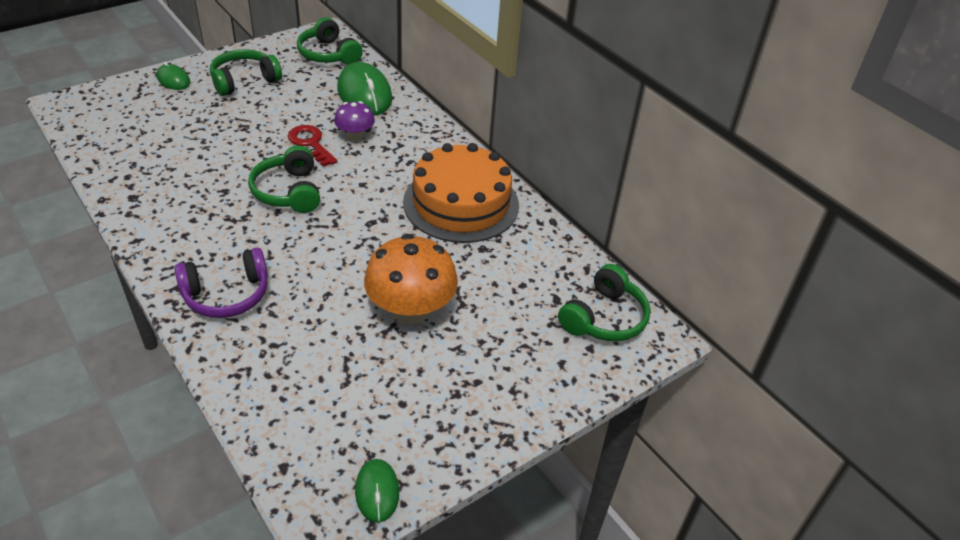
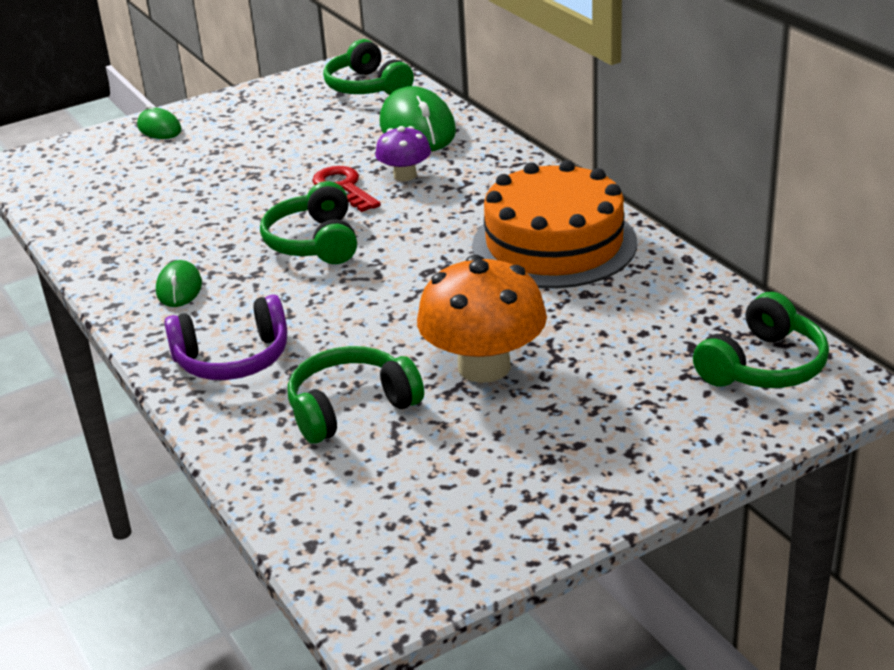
camera: 10 degrees right, 10 degrees down
(244, 81) = (253, 123): green headphones -> green headphones (351, 408)
(377, 492) = (439, 569): green mouse -> green mouse (179, 288)

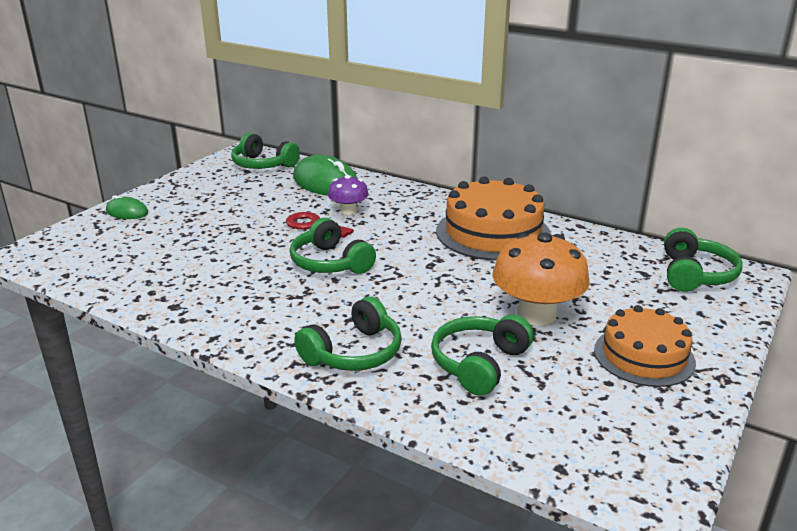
camera: 30 degrees left, 5 degrees down
(179, 288) = (257, 314): green mouse -> none
(233, 359) = (354, 353): purple headphones -> green headphones
(554, 453) = (644, 356): none -> orange cake

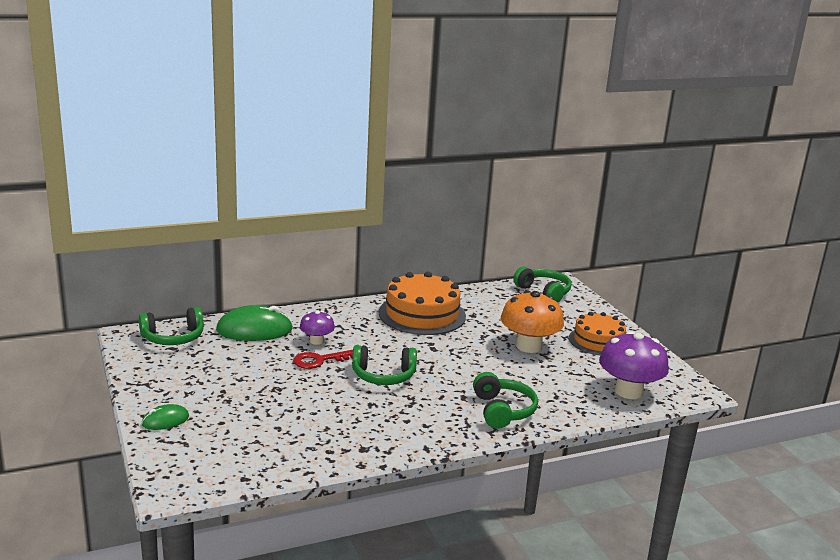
camera: 55 degrees left, 5 degrees down
(479, 364) = (556, 382): green headphones -> none
(546, 429) = (628, 391): none -> purple mushroom

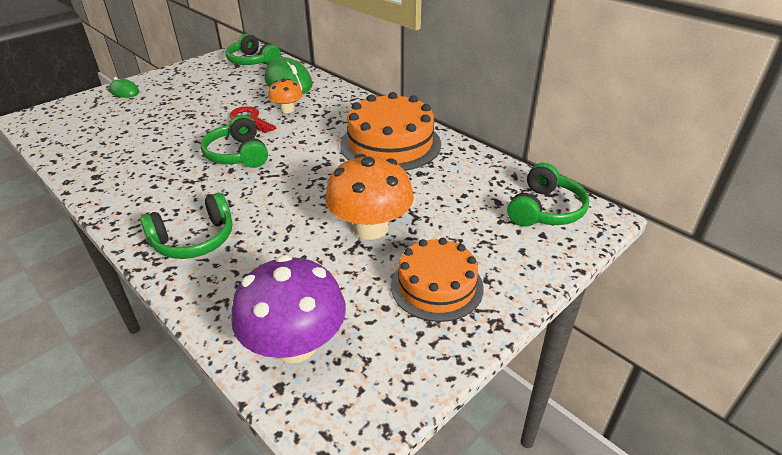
camera: 70 degrees right, 15 degrees up
(317, 341) = (287, 109): purple mushroom -> orange mushroom

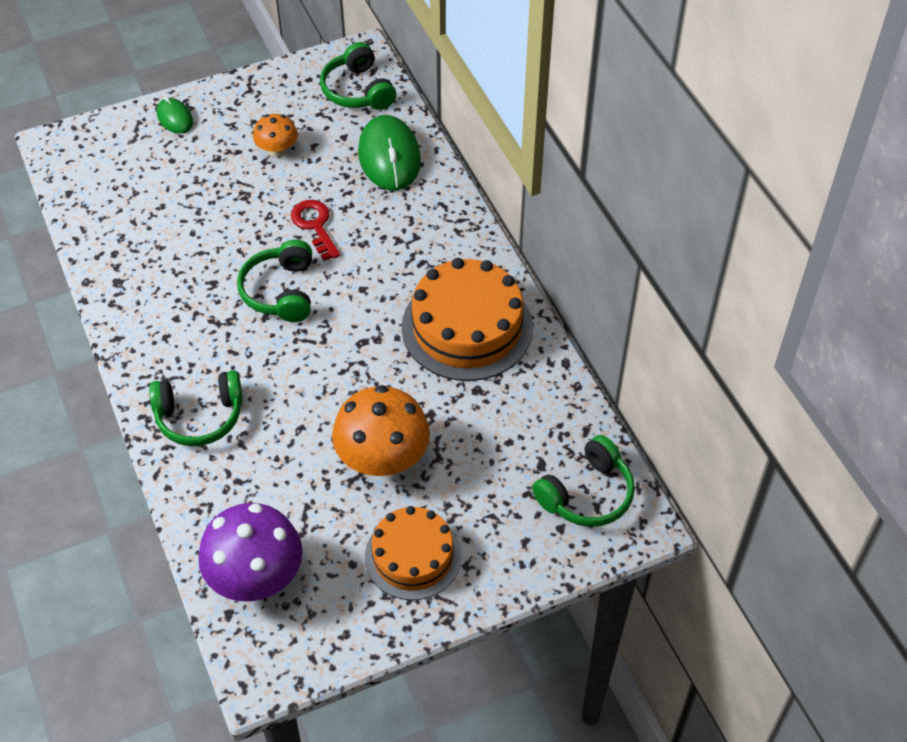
camera: 20 degrees right, 15 degrees up
(287, 109) = (367, 219): orange mushroom -> orange mushroom (277, 150)

